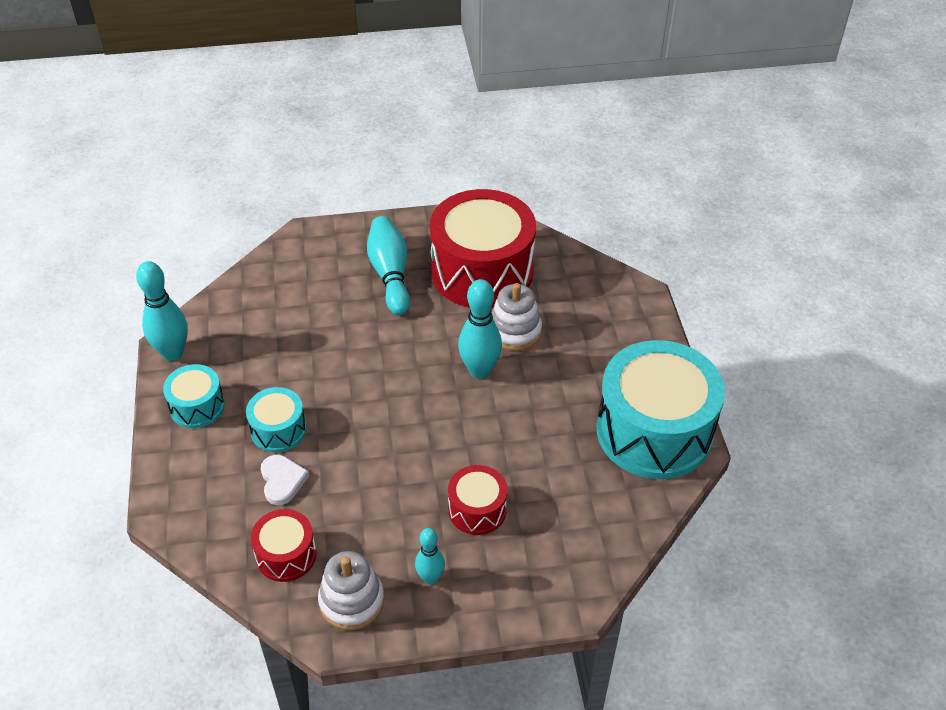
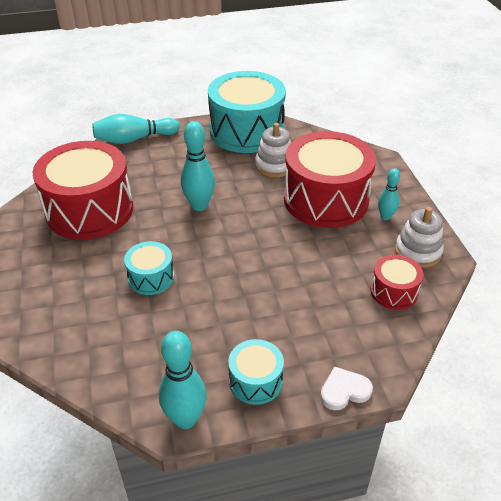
camera: 95 degrees left, 5 degrees down
(278, 430) = (274, 315): turquoise drum -> turquoise drum (151, 278)
(282, 481) = (326, 304): white heart -> white heart (344, 391)
(390, 274) = (85, 264): turquoise bowling pin -> turquoise bowling pin (134, 139)
(477, 510) = (326, 199): red drum -> red drum, size x2.10
(514, 331) = (158, 190): white stacking toy -> white stacking toy (275, 165)

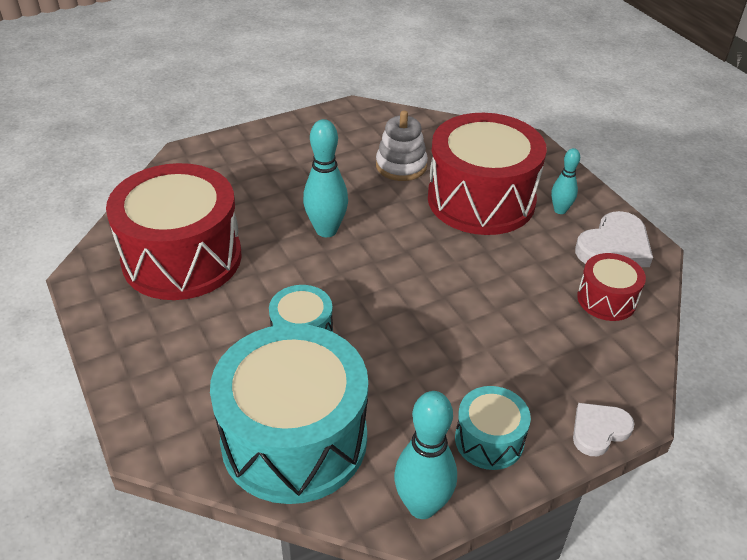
camera: 15 degrees left, 0 degrees up
(134, 139) = (204, 156): turquoise bowling pin -> none
(246, 131) = (348, 127): turquoise drum -> turquoise drum (294, 439)
(418, 252) = (614, 247): white stacking toy -> white heart

